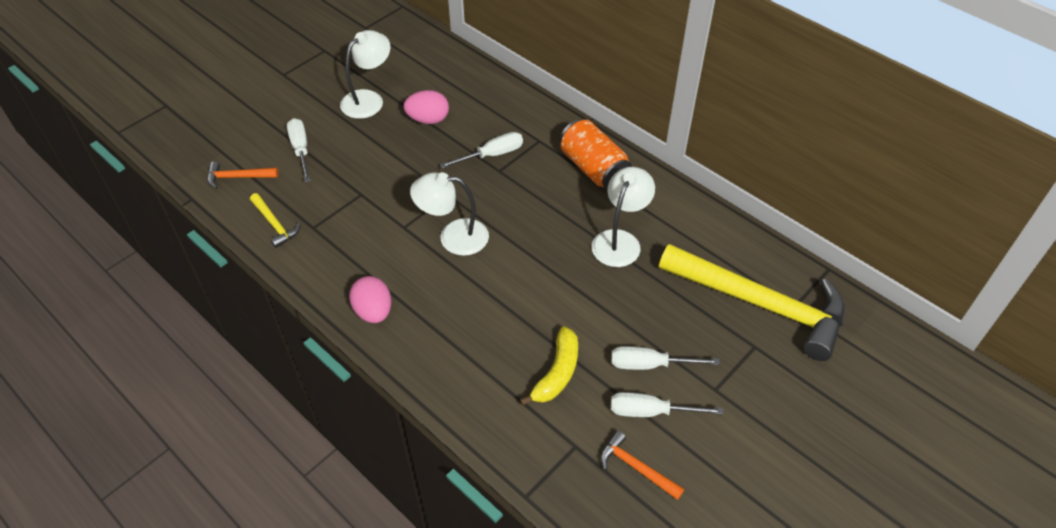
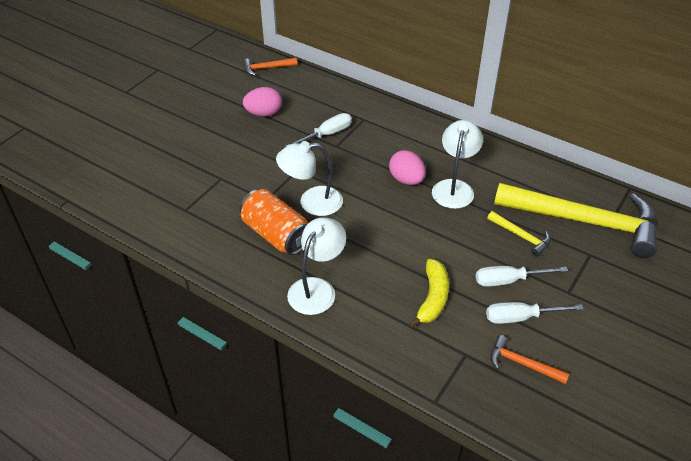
camera: 10 degrees left, 5 degrees down
(238, 177) = (106, 178): orange hammer -> orange hammer (266, 68)
(275, 224) = (149, 212): yellow hammer -> yellow hammer (521, 236)
(300, 150) = (157, 149): white screwdriver -> none
(368, 99) = (207, 103): white lamp -> white lamp (317, 288)
(373, 311) = (258, 271): pink egg -> pink egg (406, 180)
(593, 168) = (415, 135): orange can -> orange can (276, 235)

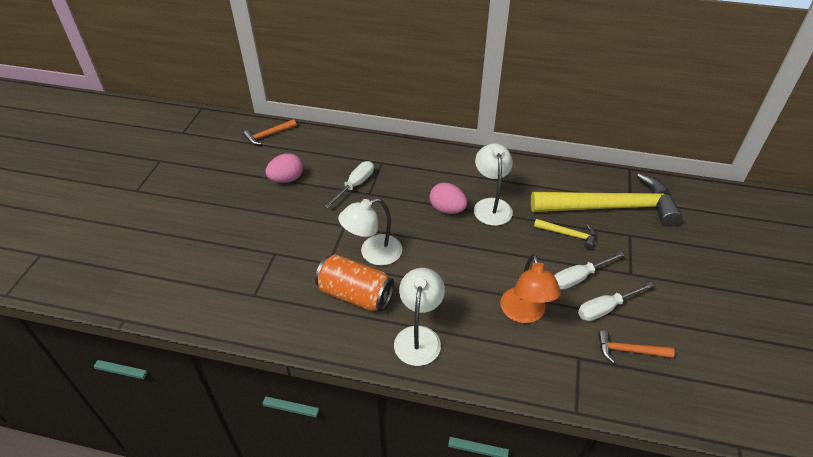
camera: 20 degrees left, 0 degrees up
(432, 298) = (525, 313): yellow banana -> orange lamp

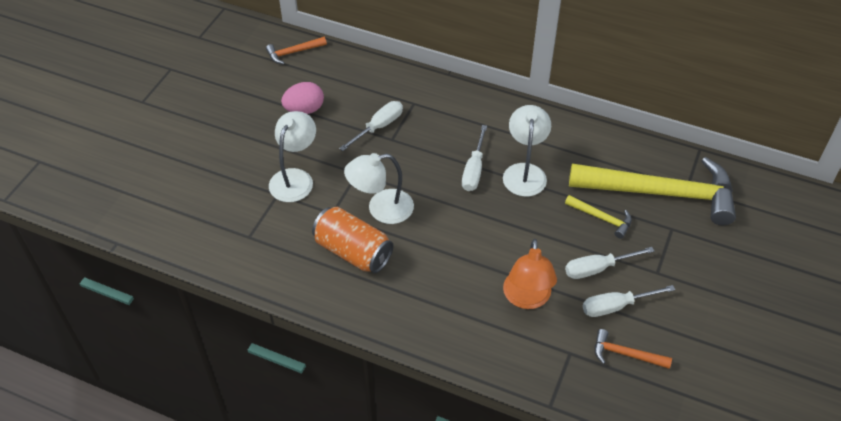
camera: 10 degrees right, 5 degrees up
(419, 336) = (409, 305): white lamp -> white lamp (295, 178)
(447, 209) = (474, 170): pink egg -> white screwdriver

